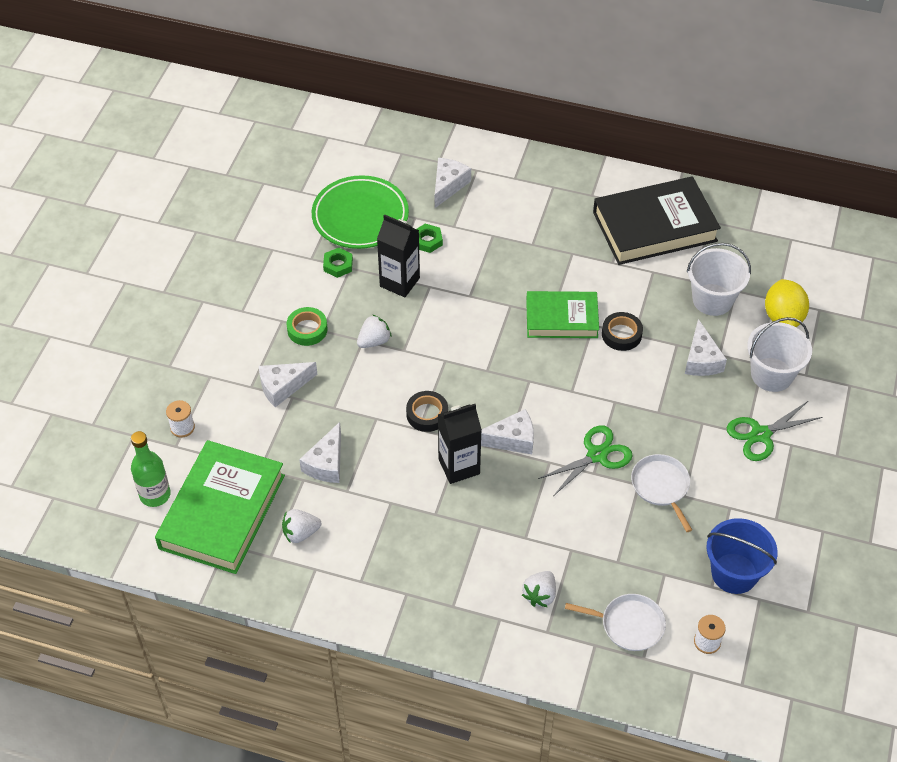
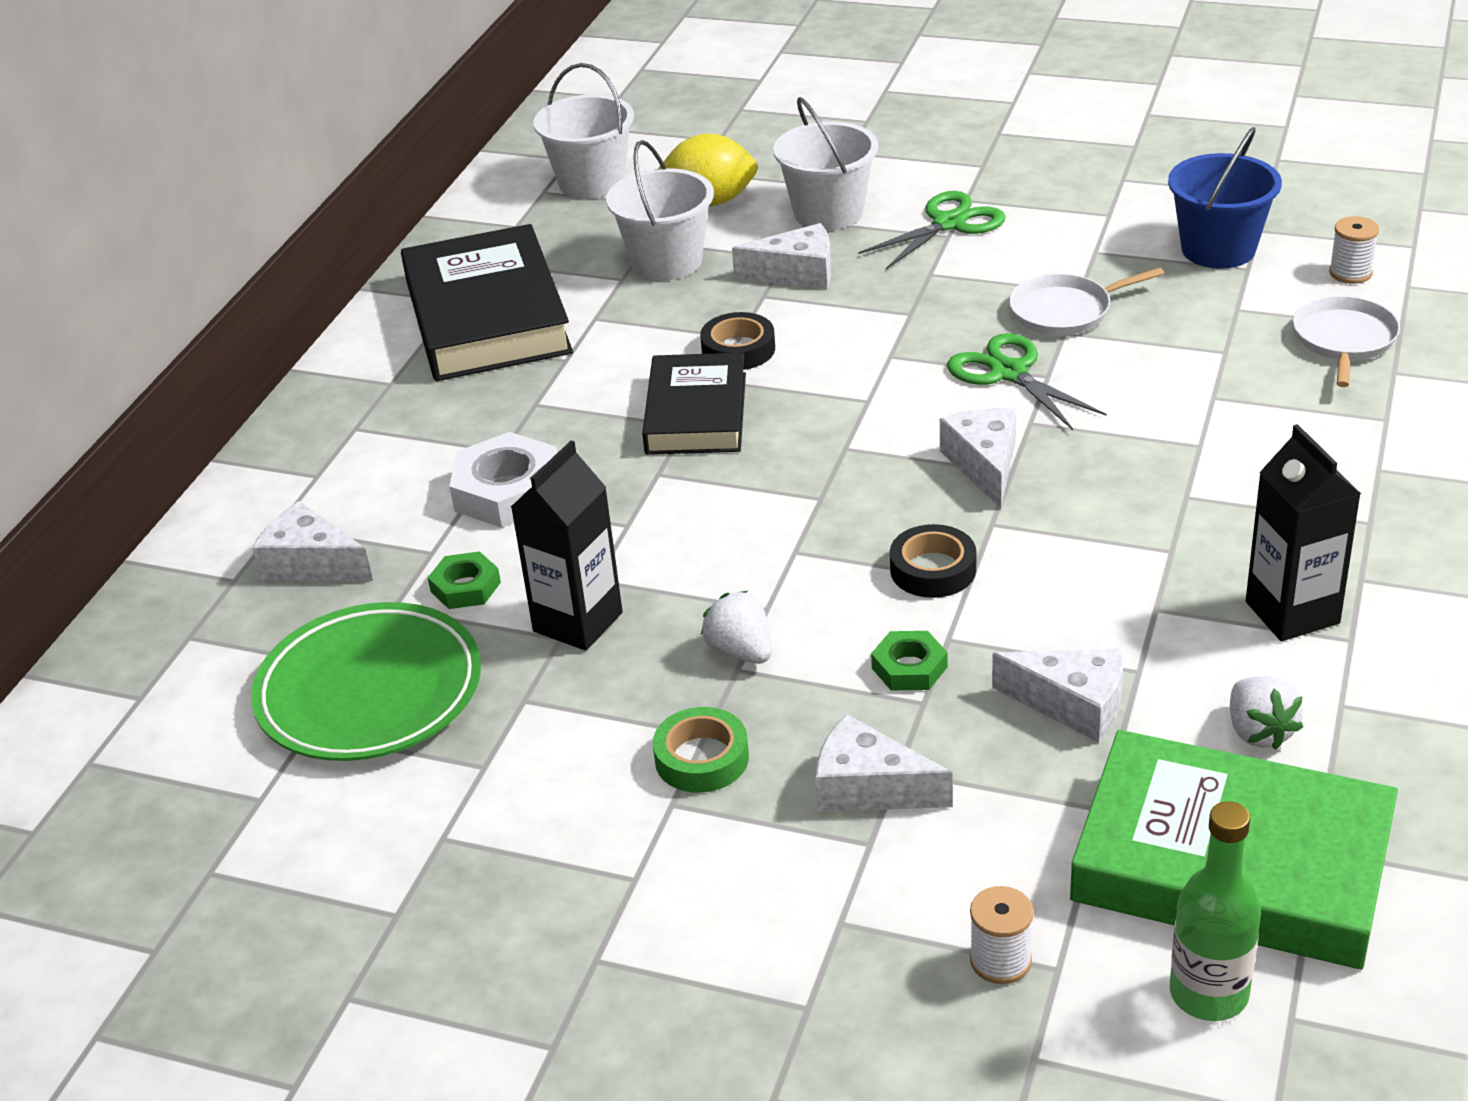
camera: 85 degrees left, 15 degrees down
(283, 387) = (869, 787): white cheese -> white cheese turned 135 degrees clockwise
(338, 265) = (513, 719): green nut -> green nut (909, 667)
(459, 466) = (1055, 525): black carton -> black carton (1292, 612)
(498, 249) = (508, 491): none -> white nut
(540, 595) = (1315, 427): white strawberry -> none
(561, 318) = (696, 413): green book -> black book
(760, 434) = (949, 224): green scissors -> green scissors turned 105 degrees counterclockwise
(803, 260) = (591, 182): none -> white bucket

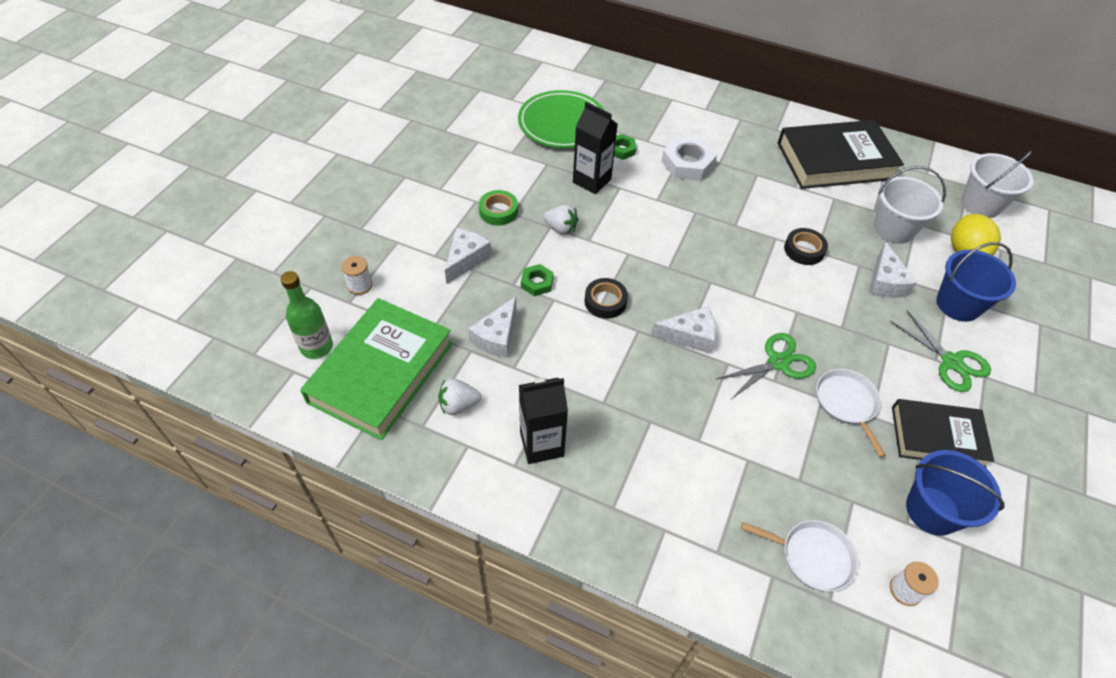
camera: 90 degrees right, 15 degrees up
(311, 563) = (645, 108): white cheese -> none
(696, 413) = (745, 229): black book -> black book (937, 436)
(740, 651) = (561, 228): white strawberry -> white strawberry turned 60 degrees clockwise
(828, 213) = (958, 304): white bucket -> blue bucket

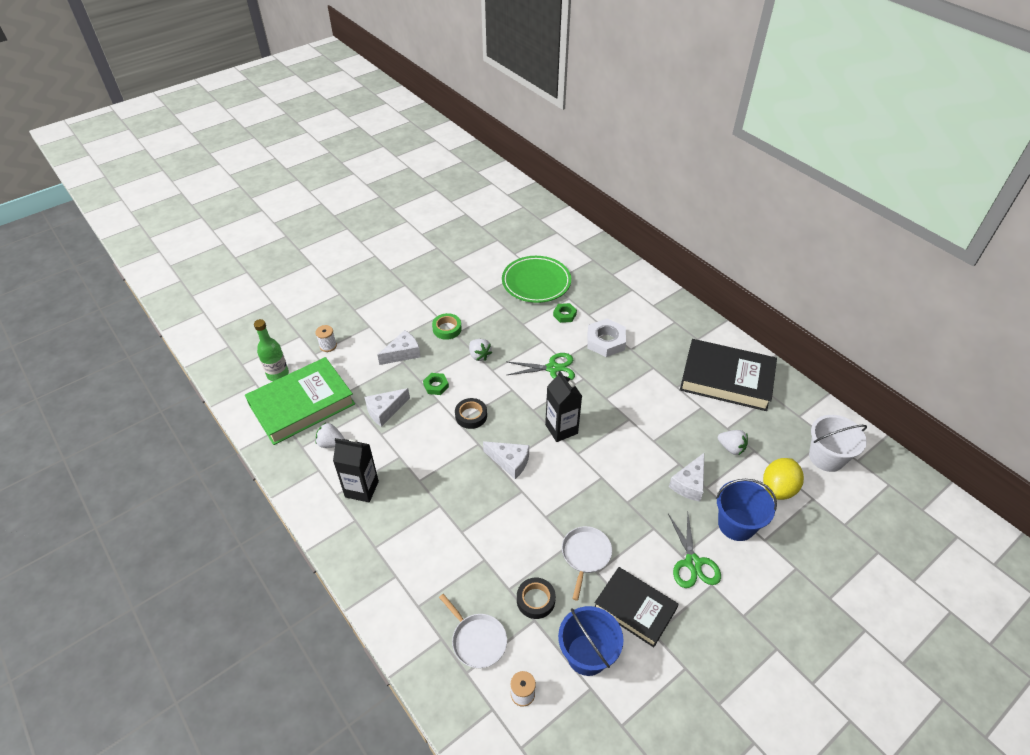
camera: 30 degrees right, 5 degrees down
(592, 181) = (526, 330): black carton -> black carton (561, 429)
(778, 362) = (558, 506): green scissors -> green scissors (552, 368)
(804, 250) = (644, 436): black tape -> black tape (535, 600)
(893, 229) = (731, 448): white bucket -> white strawberry

